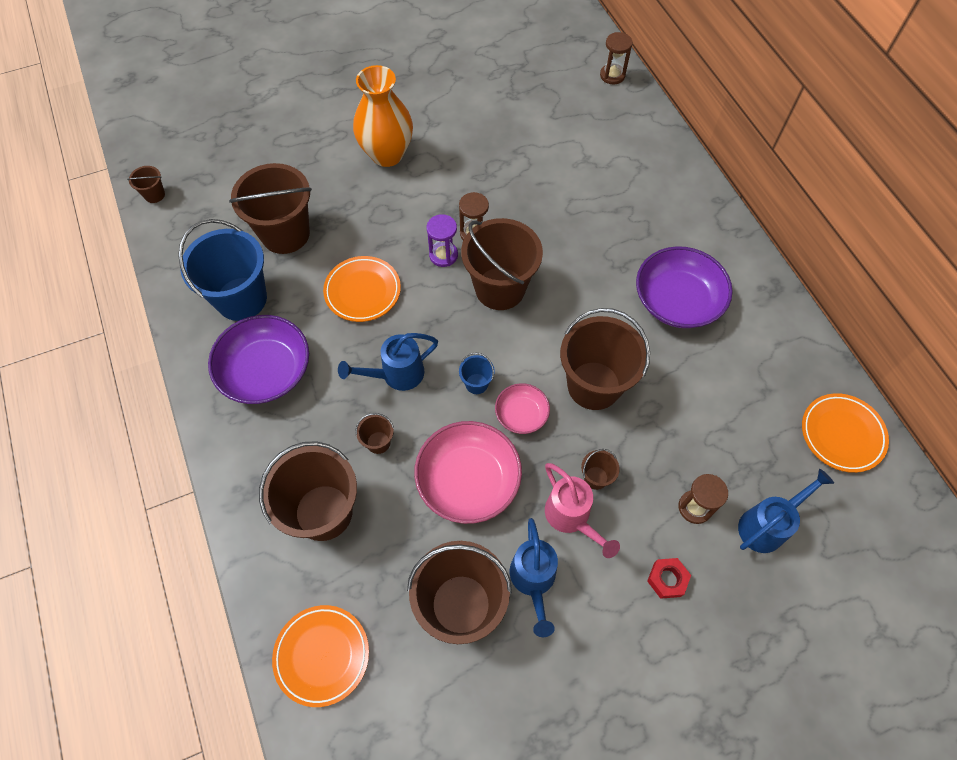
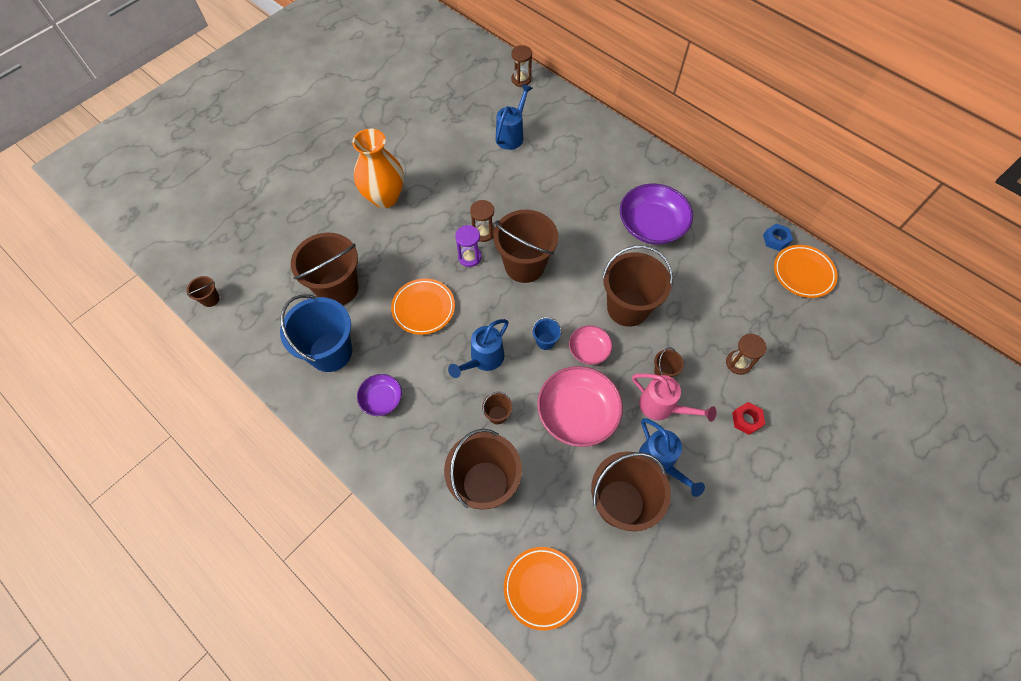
camera: 25 degrees left, 0 degrees up
(266, 371) = (381, 399): purple bowl -> purple bowl, size x0.54
(766, 525) = (789, 354): blue watering can -> blue watering can (511, 135)
(828, 379) = (775, 240): none -> blue nut

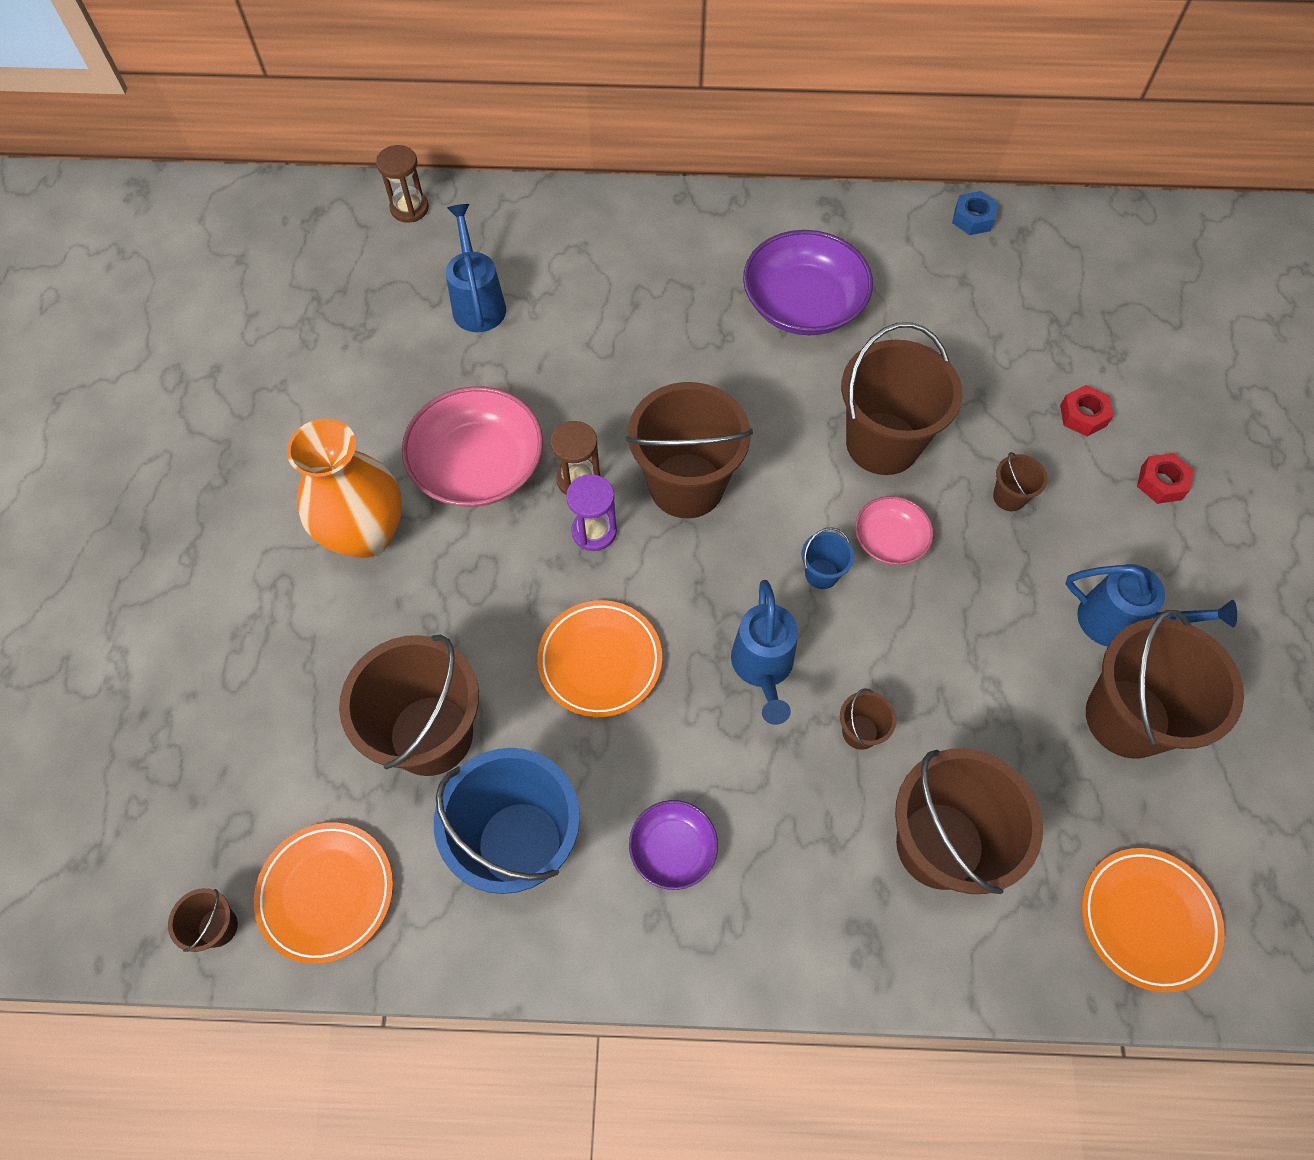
camera: 40 degrees left, 0 degrees up
(577, 413) = (960, 641): pink bowl -> pink bowl (478, 466)
(662, 407) = (1052, 546): pink watering can -> none
(738, 363) = (1083, 415): brown hourglass -> red nut
(803, 273) = (1044, 241): orange plate -> orange plate (326, 893)

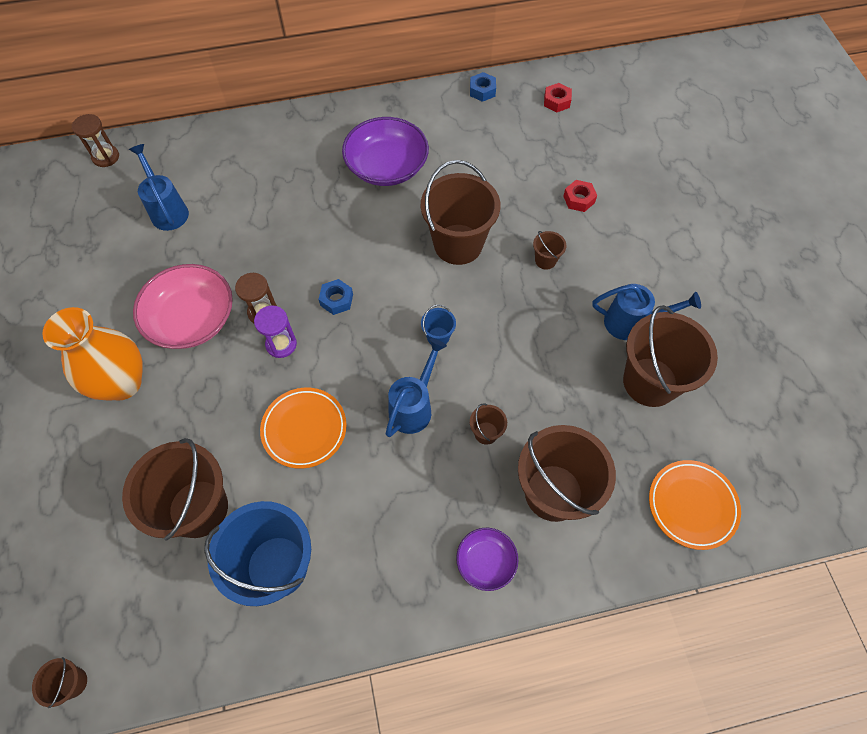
camera: 15 degrees left, 0 degrees up
(326, 893) = (147, 637): orange plate -> none
(673, 849) = (381, 542): purple bowl -> purple bowl (486, 561)
(686, 485) = (336, 300): brown bucket -> blue nut
(763, 668) = (413, 407): blue watering can -> blue watering can turned 135 degrees counterclockwise
(889, 540) = (476, 305): pink bowl -> none
(1161, 483) = (636, 230): red nut -> red nut (556, 101)

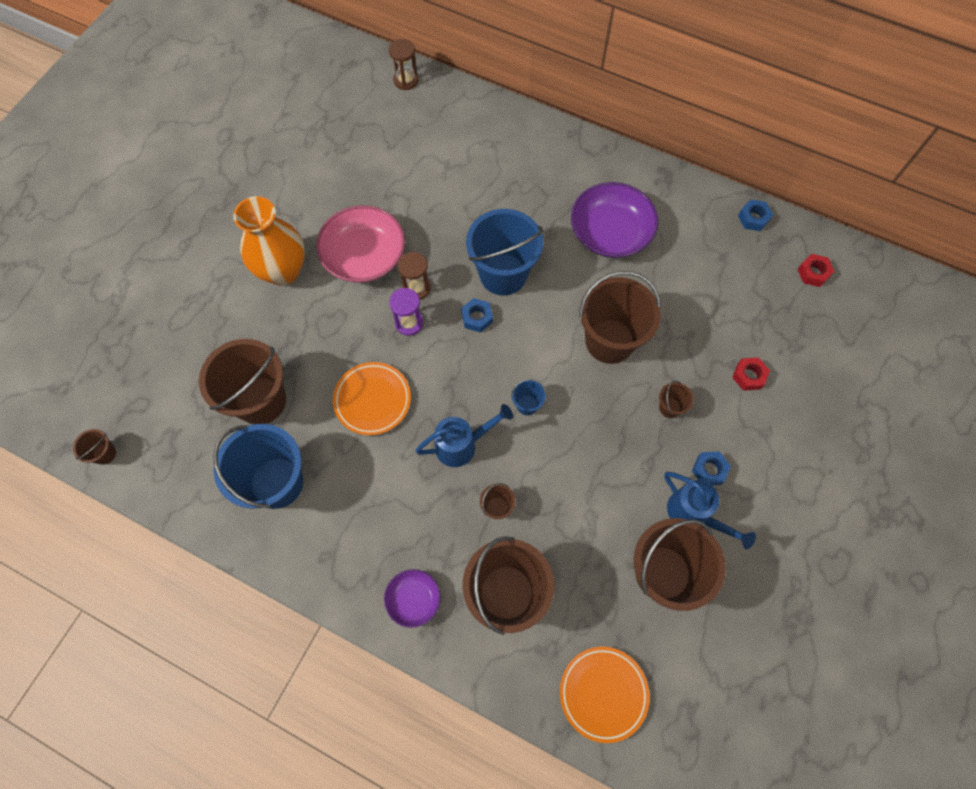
camera: 40 degrees right, 5 degrees up
(168, 210) = (415, 156): blue watering can -> none
(328, 252) = (503, 274): none -> blue bucket
(613, 284) = (709, 470): none -> blue nut

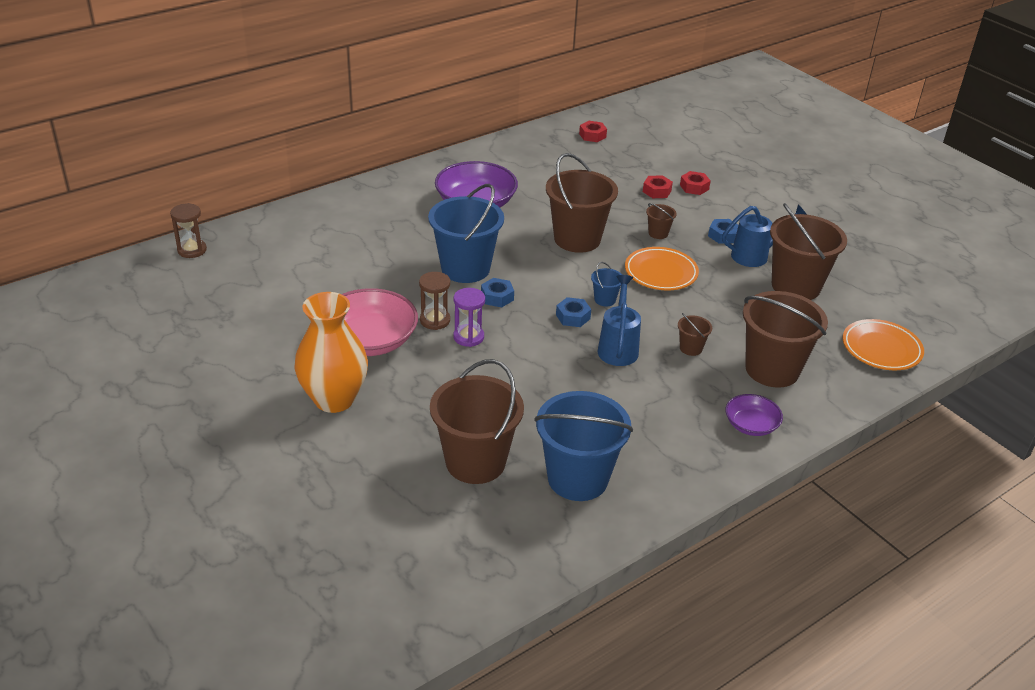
camera: 65 degrees left, 30 degrees down
(104, 453) = (446, 611): brown bucket -> none
(372, 400) = (533, 386): orange plate -> orange plate (661, 273)
(753, 218) = (523, 140): blue nut -> blue nut (573, 317)
(784, 409) = (694, 187): none -> red nut

